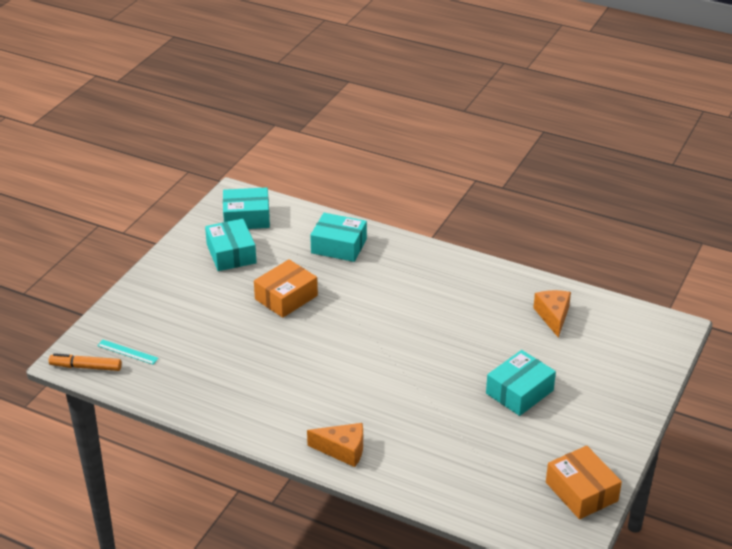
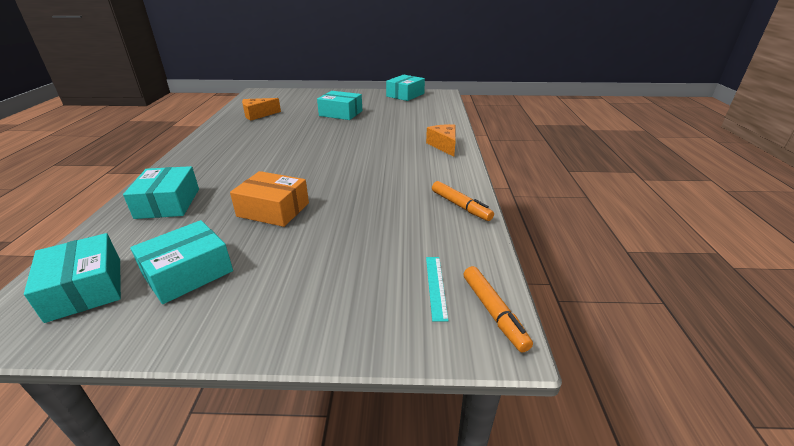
camera: 115 degrees left, 5 degrees down
(207, 405) = (460, 206): none -> orange marker
(581, 491) = (405, 95): orange box -> turquoise box

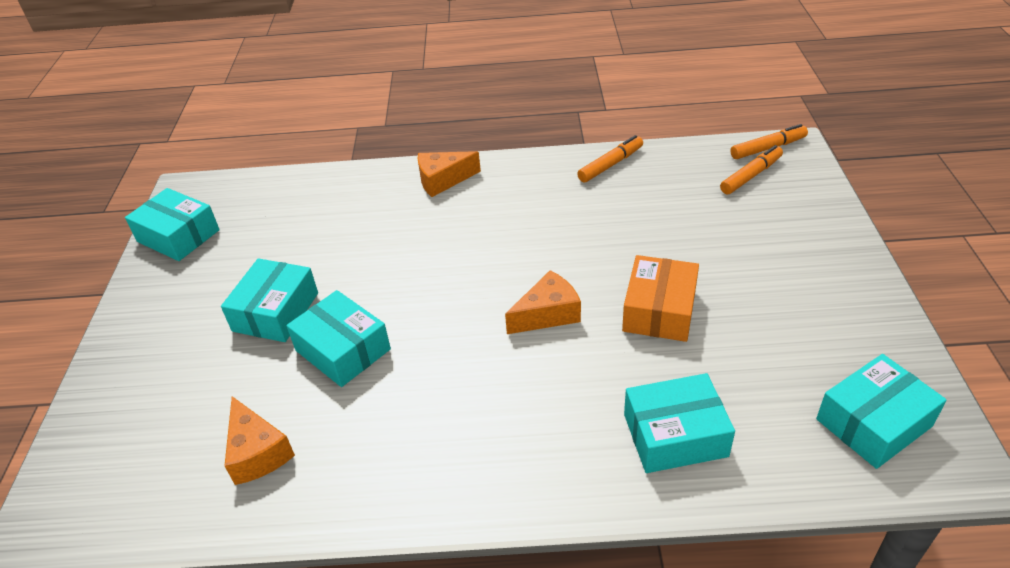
camera: 90 degrees left, 10 degrees up
(188, 273) = (808, 343): turquoise box -> turquoise box (343, 350)
(296, 172) = (548, 314): none -> orange cheese
(436, 286) = (750, 176): turquoise ruler -> orange marker

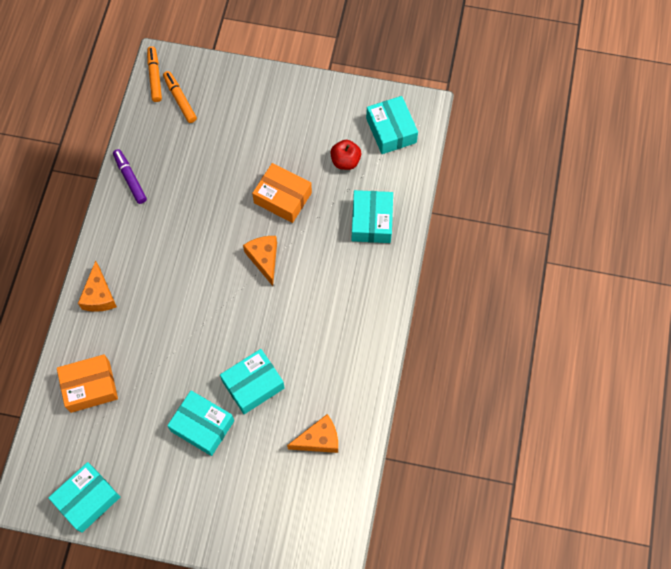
camera: 80 degrees left, 25 degrees up
(322, 202) = (90, 387): none -> orange box
(610, 165) = (130, 179): orange marker -> purple marker
(769, 371) = (345, 161): none -> red apple

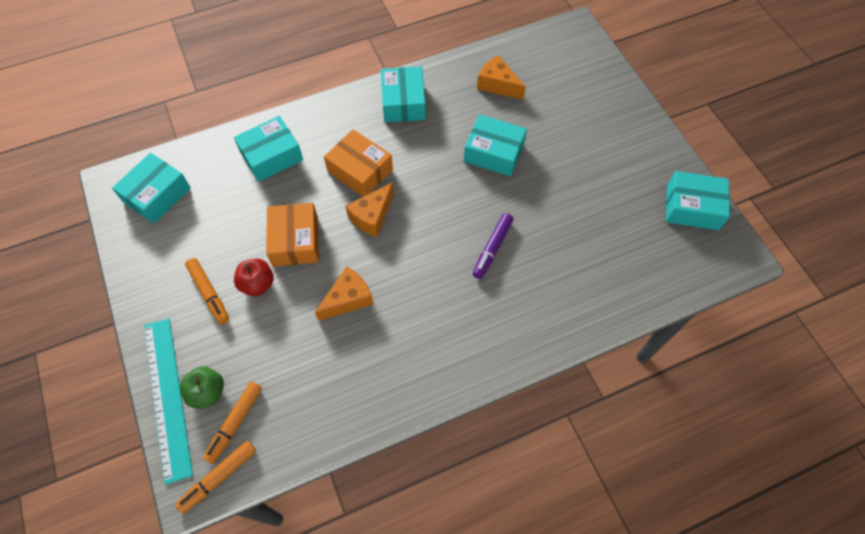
camera: 125 degrees left, 5 degrees down
(90, 387) = (607, 275): orange box -> orange box (360, 170)
(99, 295) = (520, 333): orange cheese -> orange cheese (348, 299)
(130, 179) = (372, 402): purple marker -> purple marker (492, 248)
(202, 426) = (559, 166): turquoise box -> turquoise box (403, 102)
(212, 94) = (207, 392): none -> green apple
(226, 73) = (167, 397): none -> turquoise ruler
(282, 126) = (209, 293): none -> orange marker
(345, 161) = (218, 213): red apple -> red apple (257, 284)

